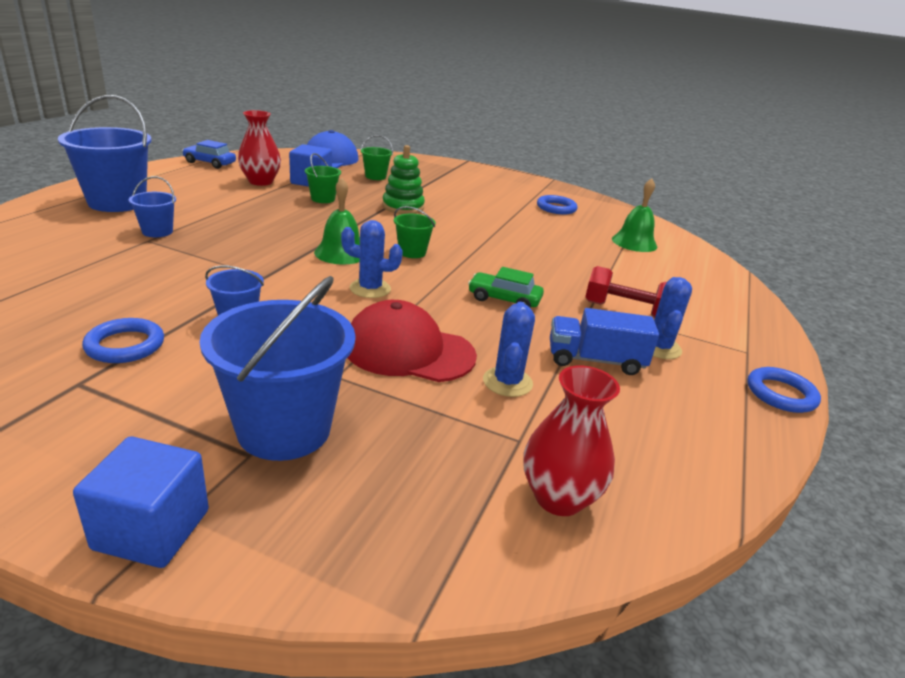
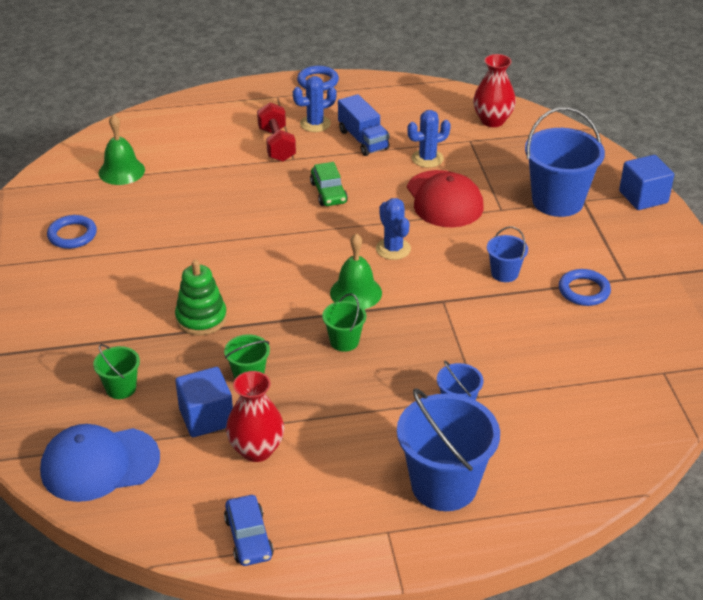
camera: 120 degrees left, 10 degrees up
(412, 252) = (304, 262): green bucket -> green bucket (344, 341)

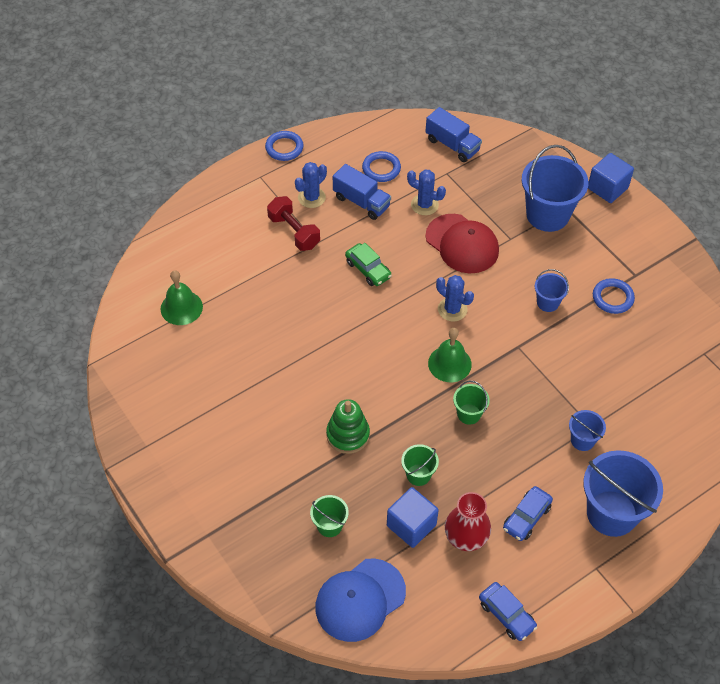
camera: 25 degrees left, 15 degrees up
(72, 235) = (186, 391): blue ring -> blue ring (381, 169)
(340, 454) = (526, 517): none -> blue car
(427, 158) = (424, 205): blue cactus -> blue cactus turned 75 degrees clockwise
(492, 120) = (452, 145): red vase -> blue truck

